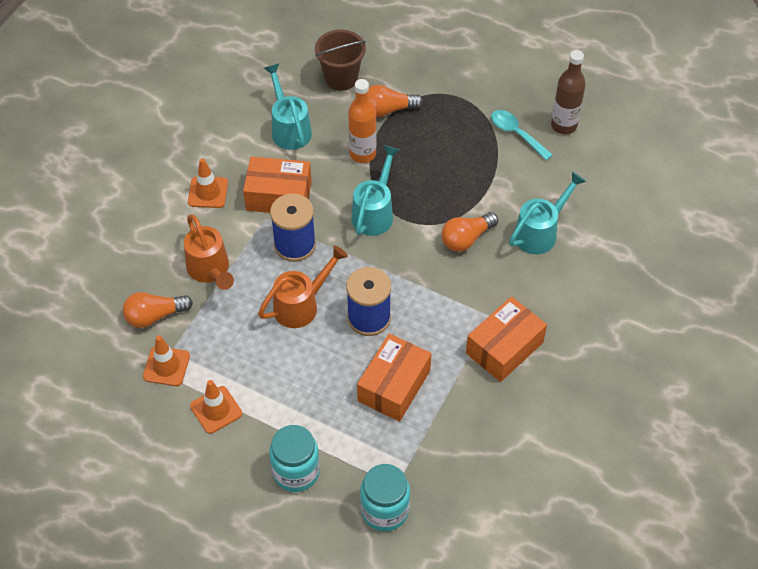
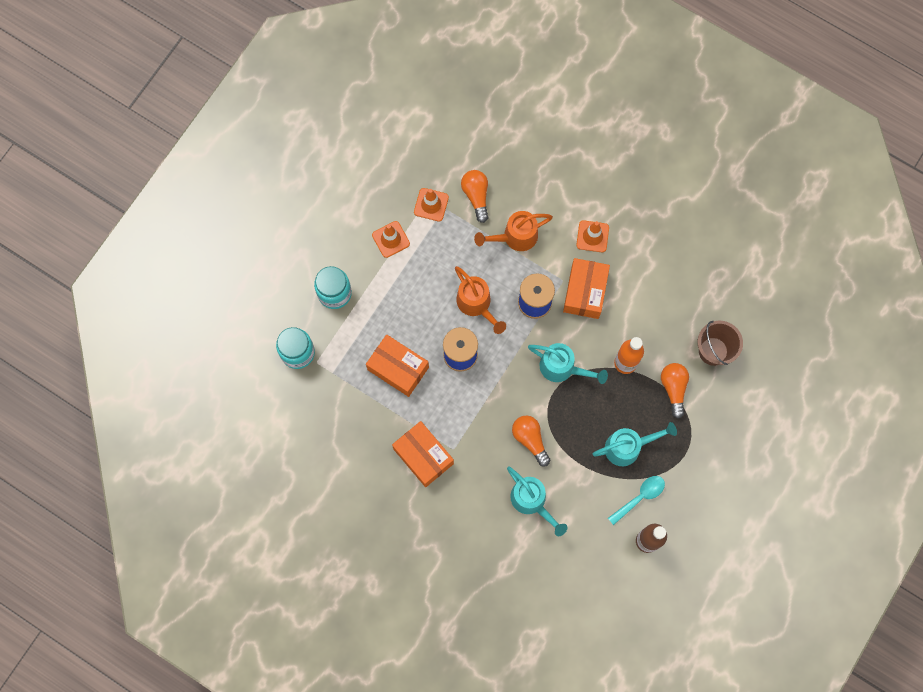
camera: 95 degrees right, 20 degrees up
(289, 129) = (656, 304): turquoise watering can -> turquoise watering can (628, 447)

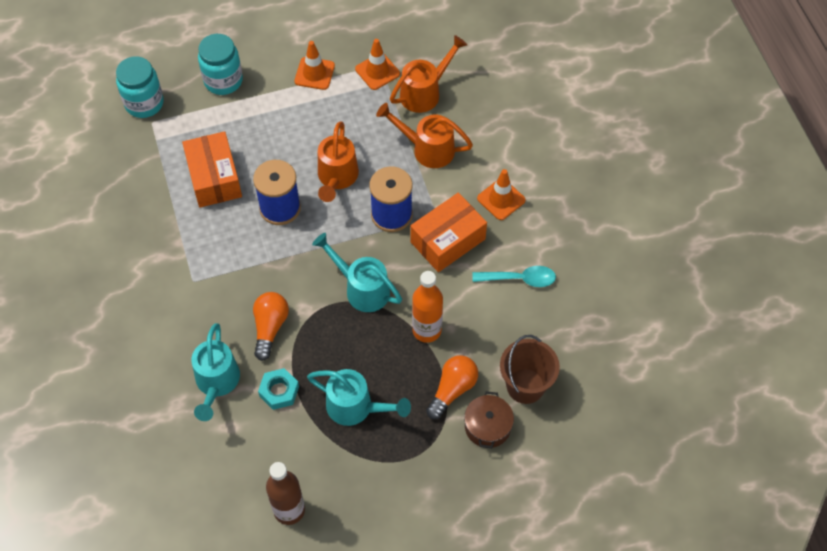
camera: 40 degrees right, 15 degrees down
(423, 456) = (161, 266): orange box -> none
(476, 196) = (424, 92): orange light bulb -> orange watering can
(562, 368) = (362, 288): turquoise watering can -> turquoise watering can turned 150 degrees clockwise
(574, 475) = (279, 391): none -> turquoise nut
(640, 497) = (322, 463): turquoise spoon -> turquoise spoon (520, 279)
(713, 395) = (487, 426): none -> brown pot

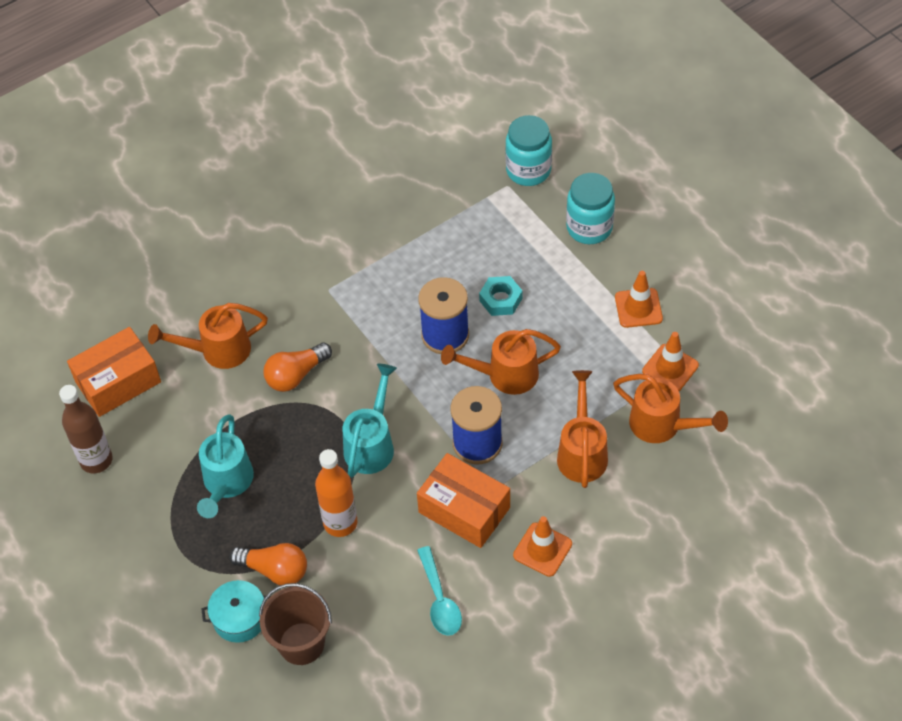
camera: 75 degrees right, 5 degrees down
(214, 178) = (459, 264): orange box -> orange box (118, 382)
(216, 383) = (218, 350): turquoise watering can -> orange watering can
(270, 327) = (296, 375): orange light bulb -> orange light bulb turned 150 degrees clockwise
(279, 391) = (225, 408): turquoise nut -> turquoise nut (501, 299)
(487, 426) = (240, 618): brown pot -> turquoise pot

